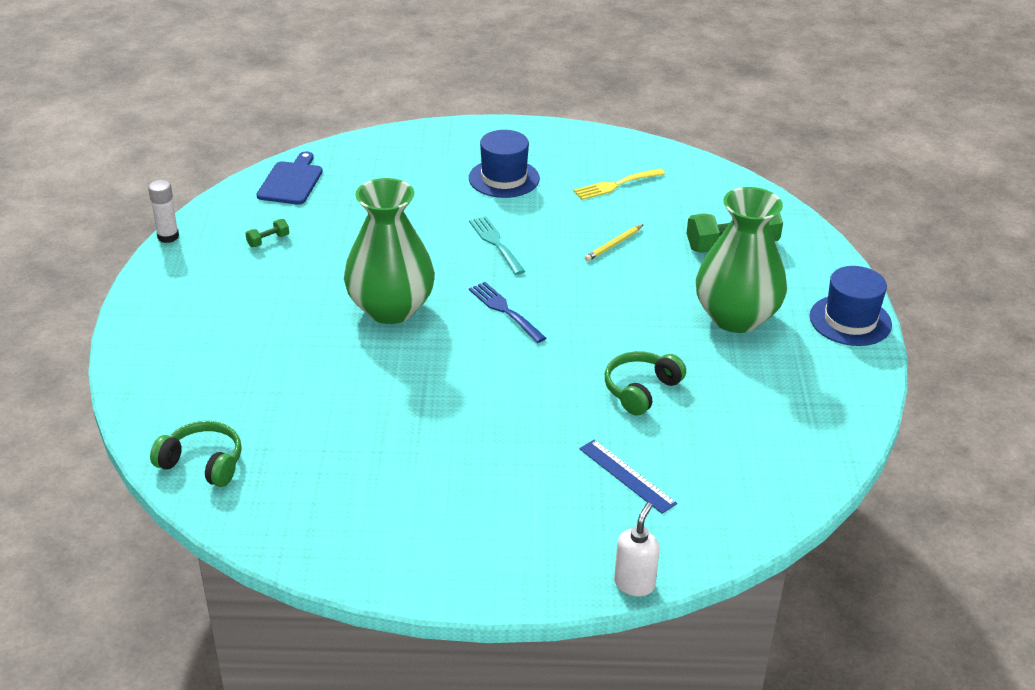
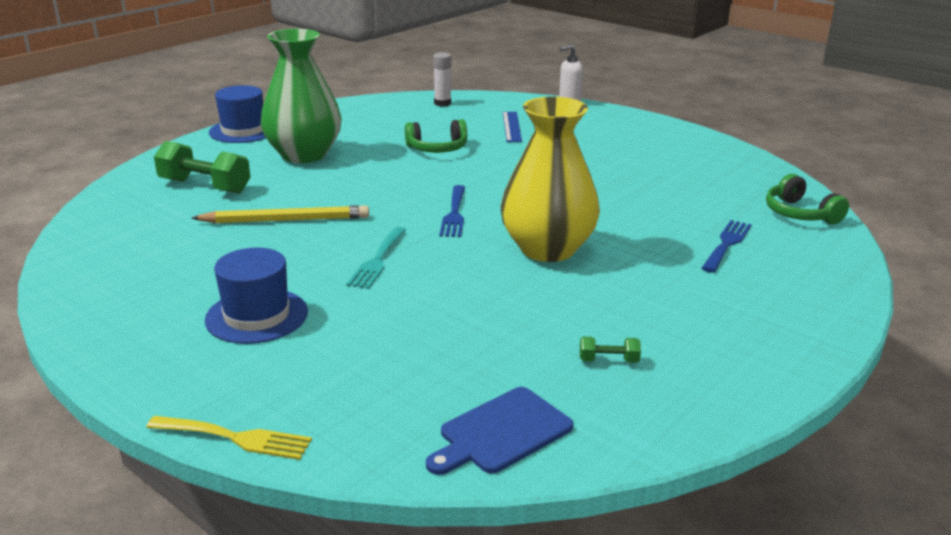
camera: 140 degrees left, 10 degrees down
(168, 237) = (739, 422): white glue stick -> white glue stick (442, 103)
(252, 383) = (726, 244): none -> blue fork
(391, 309) = (547, 249): green vase -> yellow vase
(614, 244) = (285, 220): yellow pencil -> yellow pencil, size x1.84
(615, 185) = (176, 262): yellow fork -> yellow fork (235, 438)

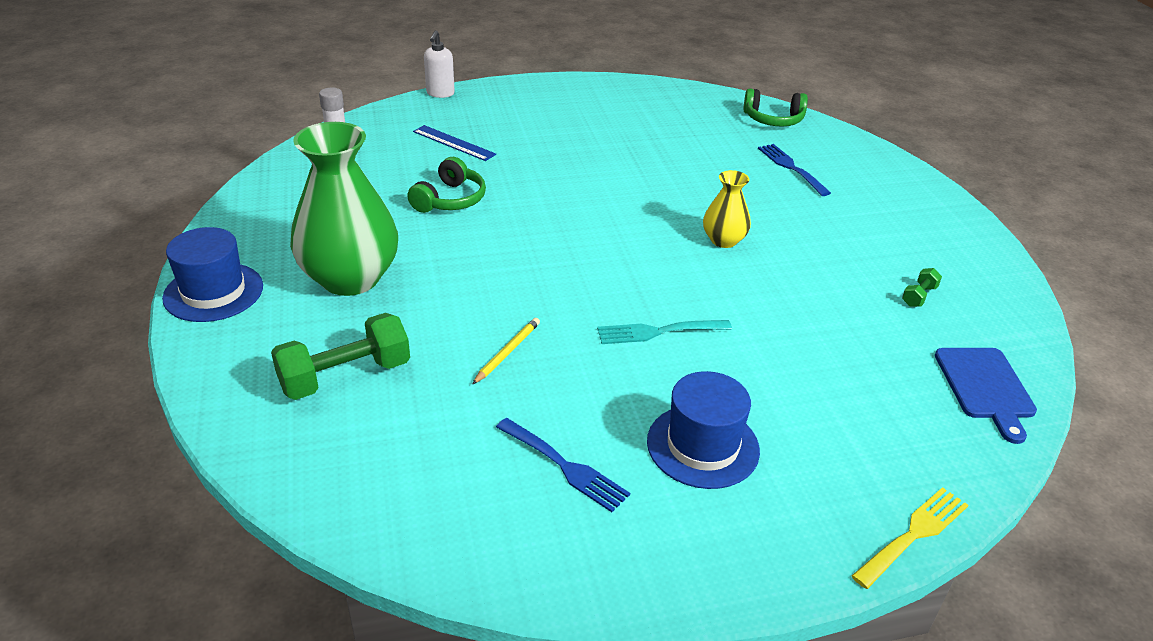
camera: 55 degrees left, 10 degrees up
(285, 220) = (507, 352): yellow pencil -> yellow pencil, size x0.54
(378, 260) = (658, 332): turquoise fork -> turquoise fork turned 120 degrees clockwise
(454, 214) = (607, 253): blue fork -> blue fork (565, 466)
(547, 249) = (723, 240): yellow vase -> yellow vase, size x0.50

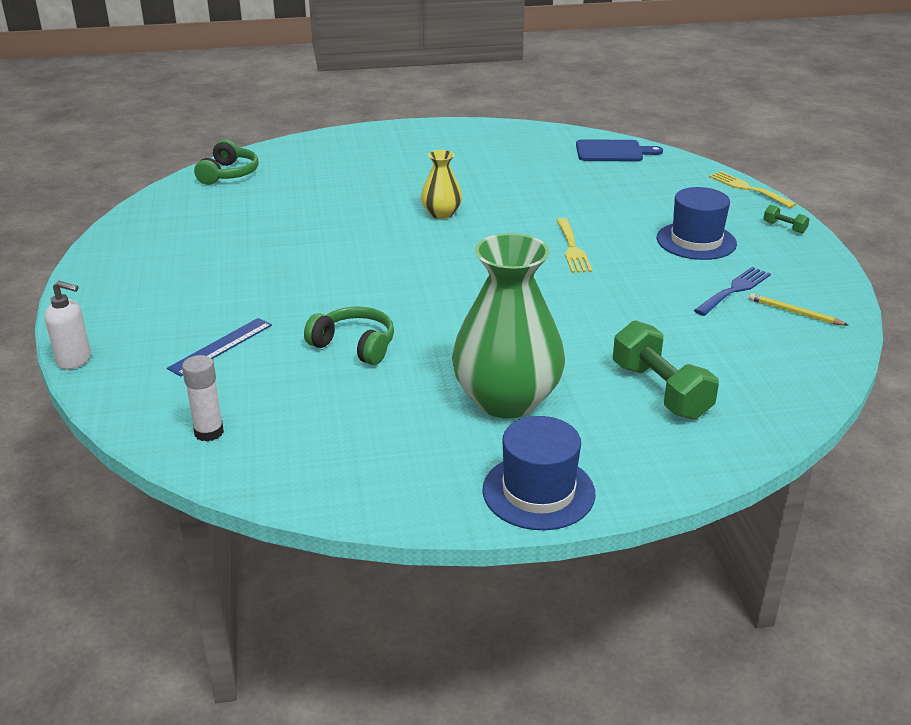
camera: 85 degrees left, 5 degrees down
(507, 352) = (610, 312): yellow pencil -> yellow pencil (795, 312)
(658, 332) = (572, 248): turquoise fork -> yellow fork
(791, 168) = (324, 176): blue fork -> none
(918, 296) = (516, 155): green dumbbell -> green dumbbell (784, 227)

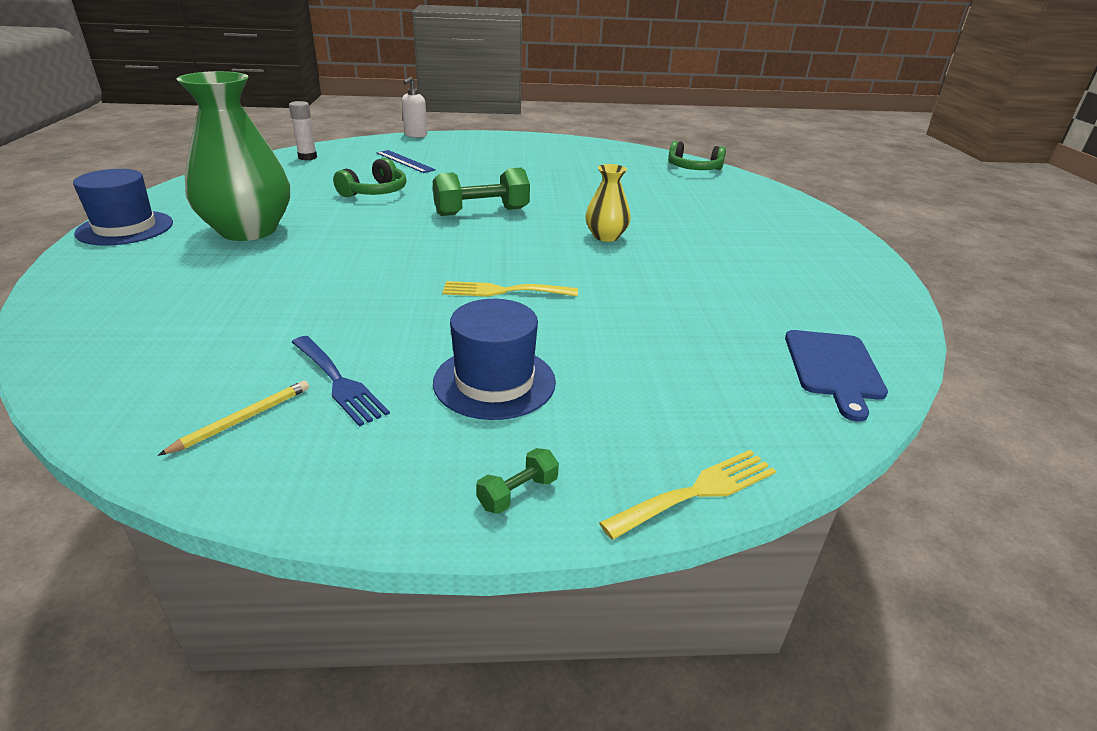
camera: 95 degrees right, 0 degrees up
(660, 391) = (184, 292): green dumbbell -> green dumbbell (482, 212)

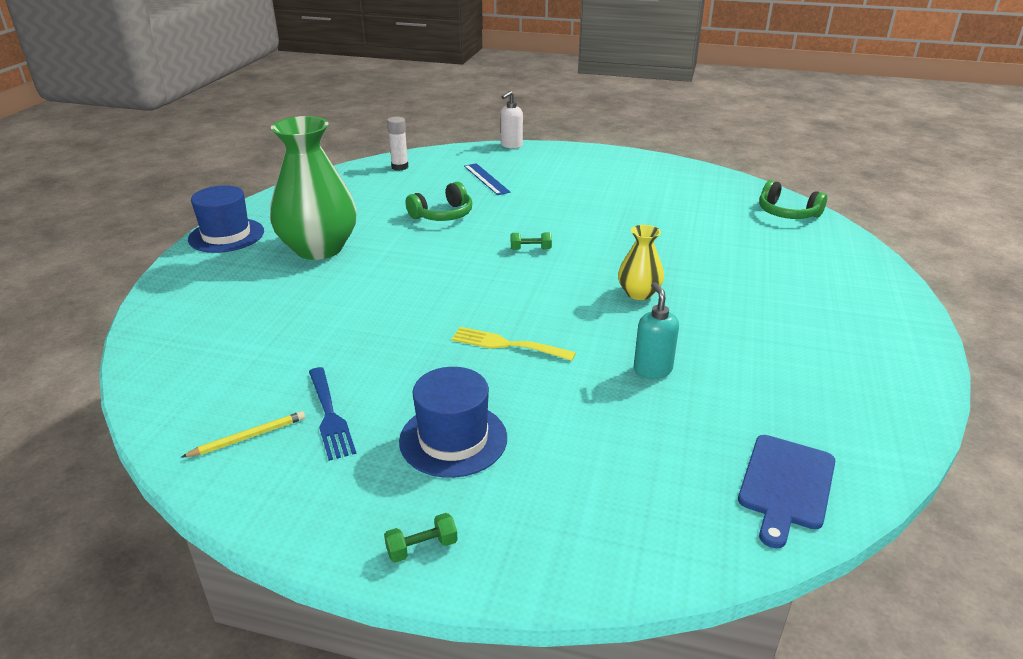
camera: 20 degrees right, 0 degrees up
(482, 212) = (530, 249): green dumbbell -> green dumbbell, size x0.46
(657, 294) = (652, 369): none -> turquoise soap dispenser
(697, 491) = (571, 581): yellow fork -> none

